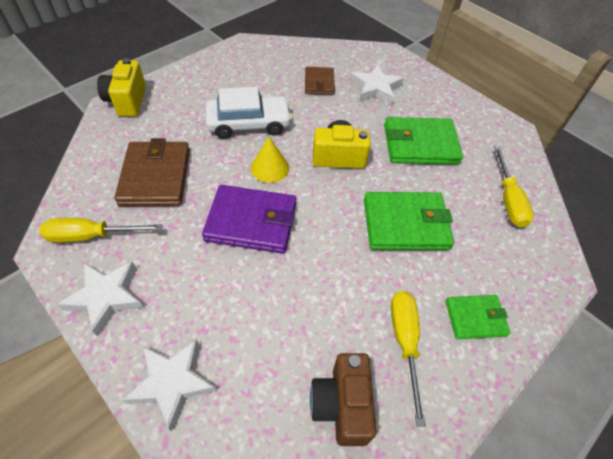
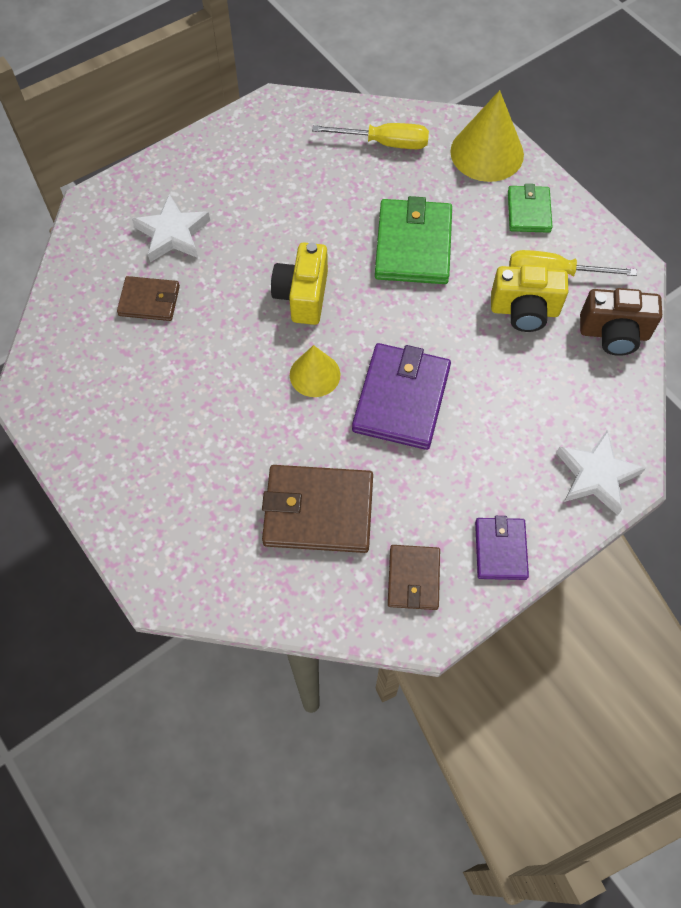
camera: 80 degrees left, 10 degrees up
(91, 236) = (413, 578): yellow screwdriver -> brown wallet
(106, 297) = (500, 550): white star -> purple wallet
(127, 101) = (152, 565): yellow camera -> yellow camera (524, 310)
(248, 124) = (227, 396): white car -> none
(420, 144) = (290, 205): green wallet -> none
(533, 279) = (487, 153): none -> yellow cone

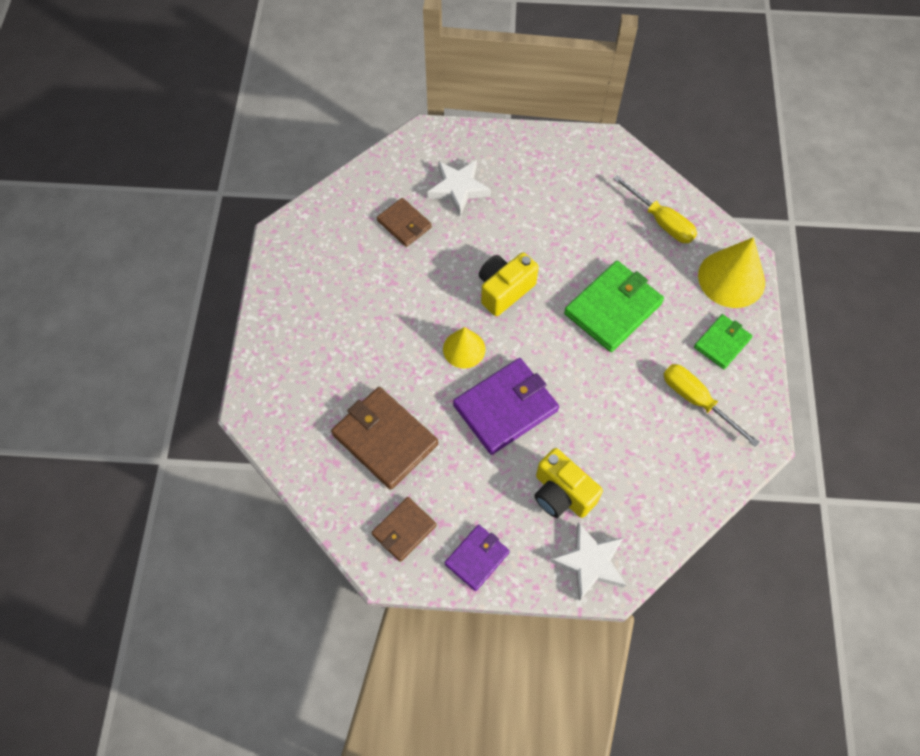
camera: 40 degrees right, 0 degrees up
(524, 310) = (649, 411): yellow camera -> yellow camera (562, 494)
(614, 333) = (700, 476): brown camera -> none

